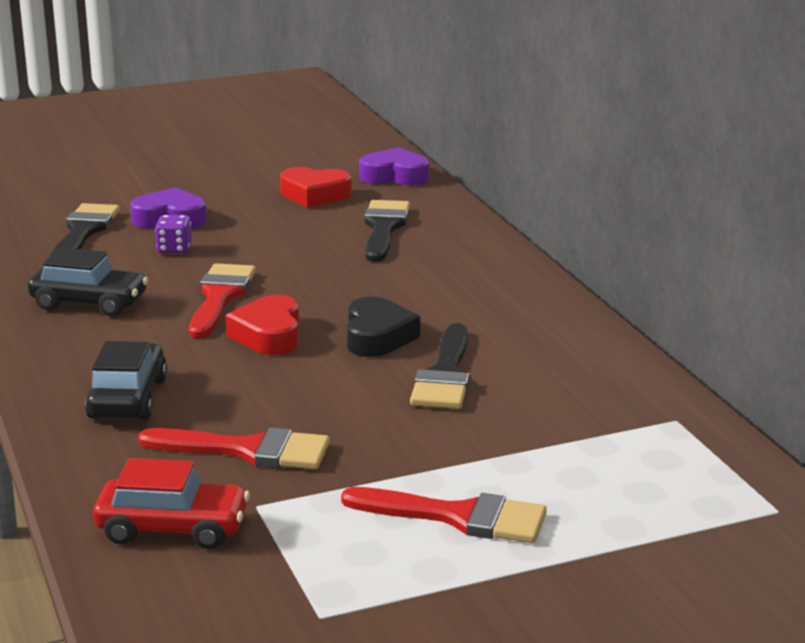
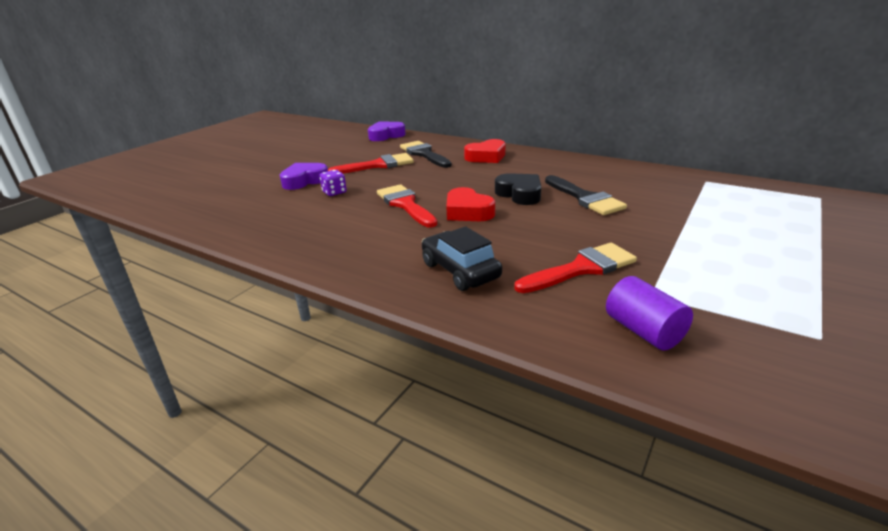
camera: 35 degrees left, 5 degrees up
(83, 232) = (262, 201): black brush -> none
(89, 303) = (335, 232): black car -> none
(173, 529) = (644, 331): red car -> purple cylinder
(314, 195) = (362, 151): red heart -> red heart (486, 157)
(458, 517) = (740, 254): red brush -> red brush (378, 165)

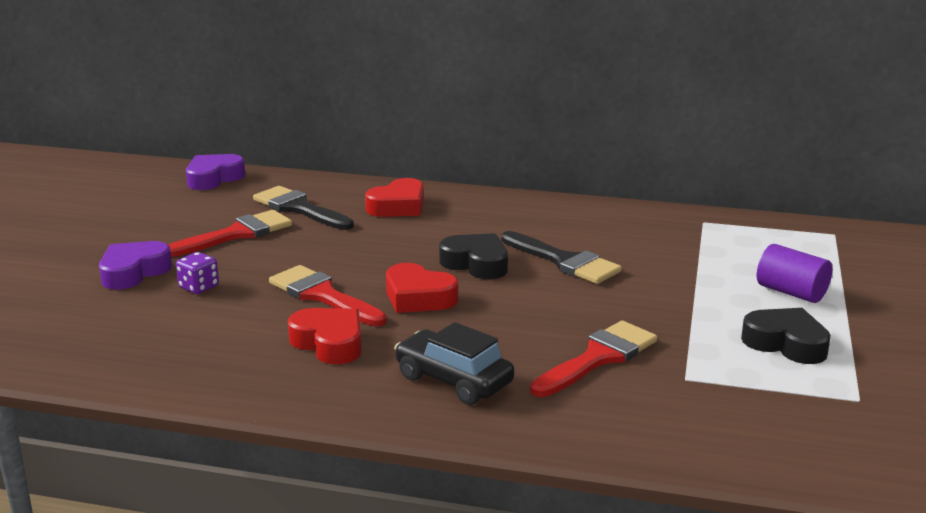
camera: 20 degrees left, 5 degrees down
(390, 234) = (329, 343): none -> red heart
(644, 331) = (691, 420): purple cylinder -> purple cylinder (791, 292)
(755, 277) = (786, 343): none -> black heart

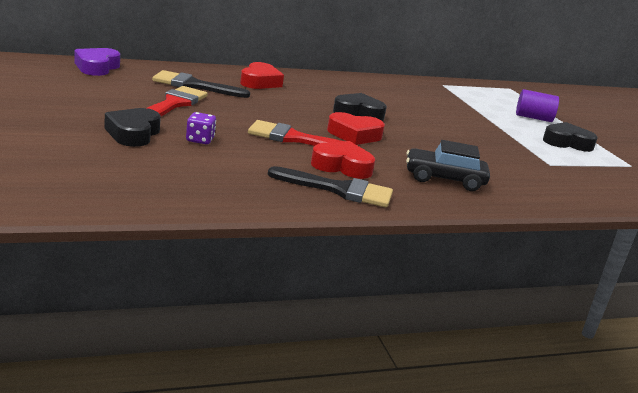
camera: 35 degrees left, 0 degrees up
(134, 272) = (133, 133): purple heart -> black heart
(564, 261) = (404, 109): black brush -> black brush (339, 190)
(598, 358) = (497, 158): red brush -> none

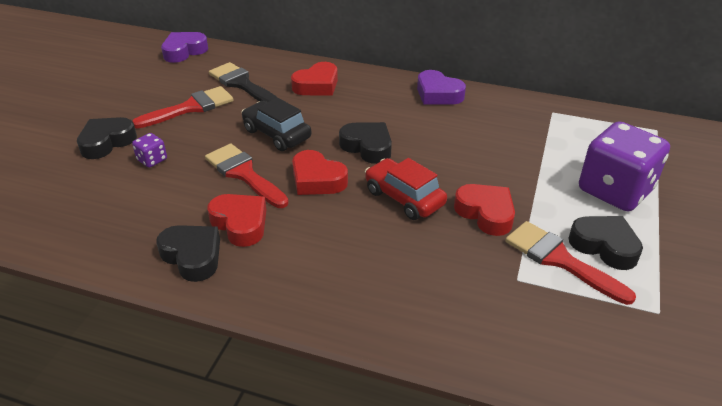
camera: 40 degrees right, 15 degrees up
(339, 190) = (192, 256): black brush -> black heart
(357, 81) = (438, 94): none -> purple heart
(427, 137) = (404, 198): none -> red car
(444, 179) = (330, 269): black car -> black car (277, 134)
(486, 137) = (486, 213): none -> red heart
(533, 118) = (615, 190): purple cylinder -> purple dice
(556, 152) = (559, 260): none -> red brush

